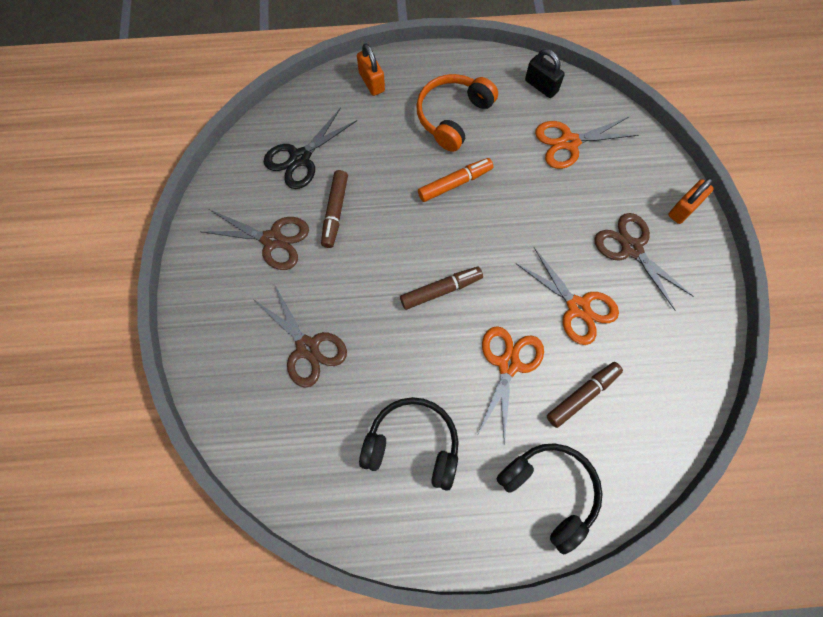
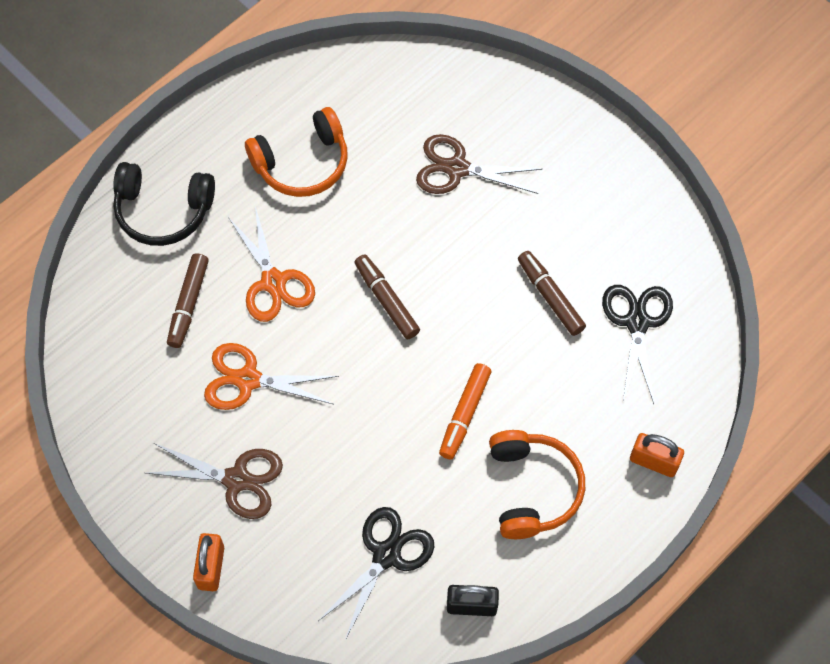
camera: 140 degrees right, 5 degrees down
(272, 240) = (579, 229): brown scissors -> none
(412, 445) = (302, 163): black headphones -> orange headphones
(441, 290) = (386, 300): brown marker -> brown marker turned 120 degrees clockwise
(568, 142) = (387, 555): orange scissors -> black scissors

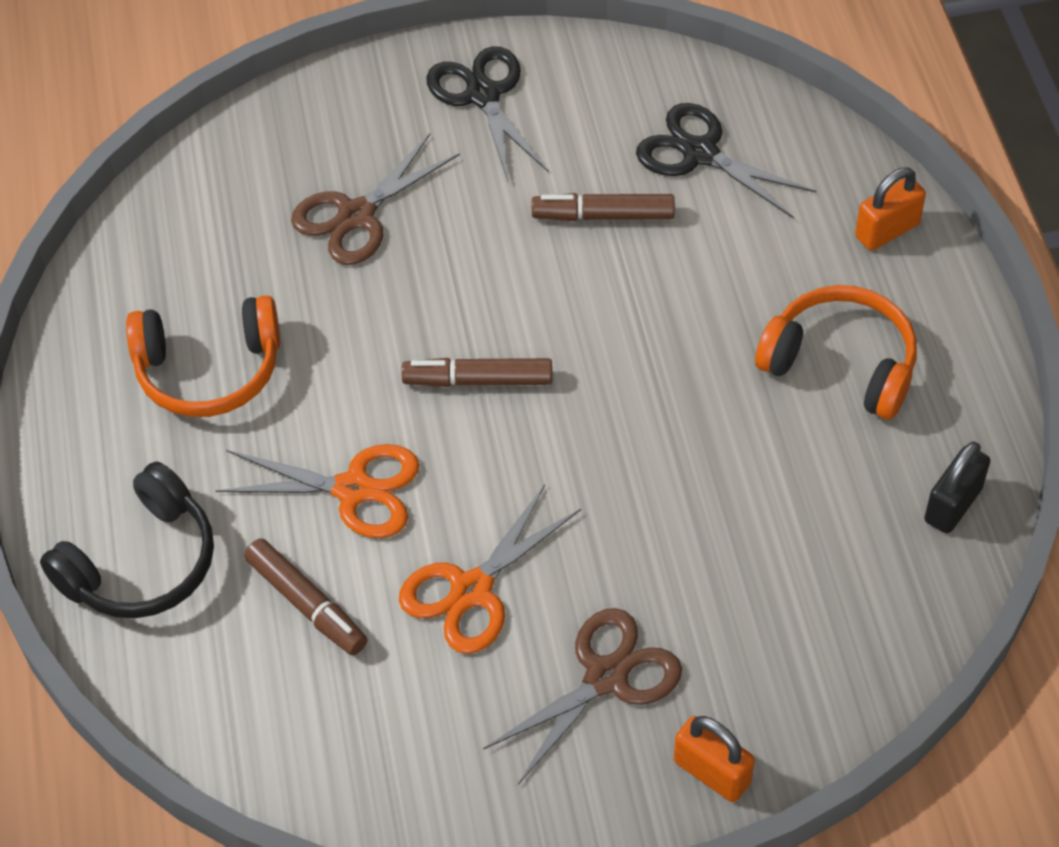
camera: 55 degrees left, 10 degrees down
(302, 163) = (209, 370): orange headphones -> orange headphones turned 75 degrees clockwise
(387, 555) = (827, 560): black scissors -> black scissors (483, 95)
(464, 414) = (694, 380): orange marker -> none

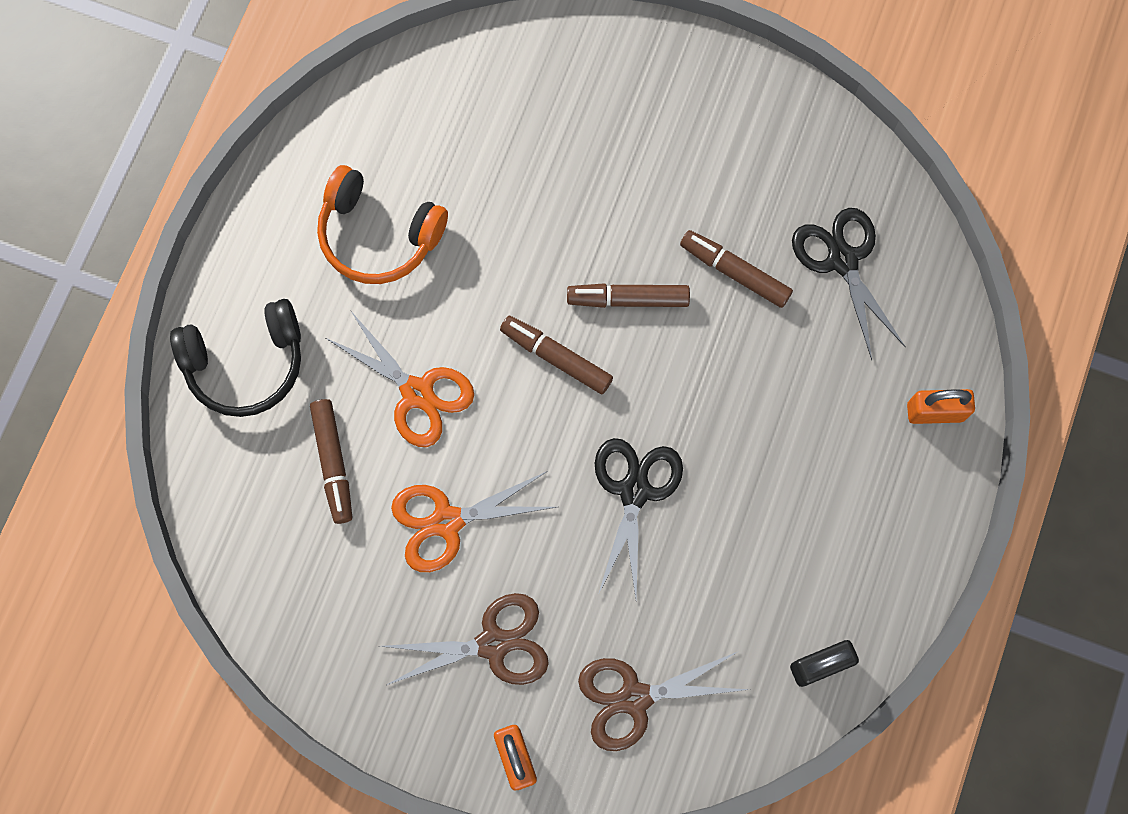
camera: 30 degrees right, 20 degrees up
(356, 216) = (557, 165): brown scissors -> brown scissors (634, 698)
(483, 95) = (716, 111): black scissors -> black scissors (635, 490)
(514, 292) = (628, 299): none -> brown marker
(841, 363) = (821, 503): orange headphones -> none

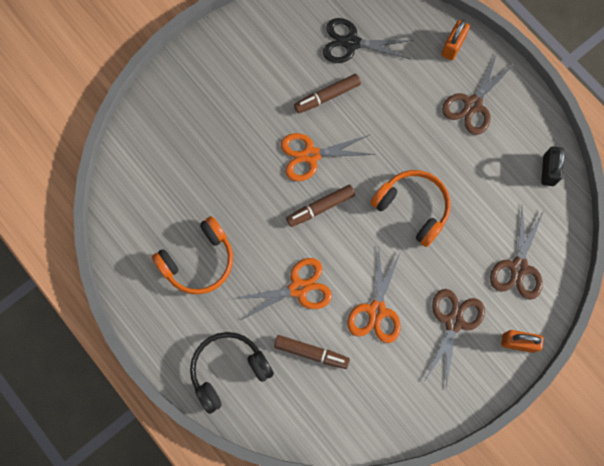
camera: 60 degrees left, 0 degrees up
(246, 363) = (228, 370): black headphones -> black headphones turned 135 degrees counterclockwise
(628, 299) = (310, 155): brown marker -> orange scissors
(635, 490) = (413, 208): black scissors -> orange headphones
(856, 492) = (472, 105): none -> brown scissors

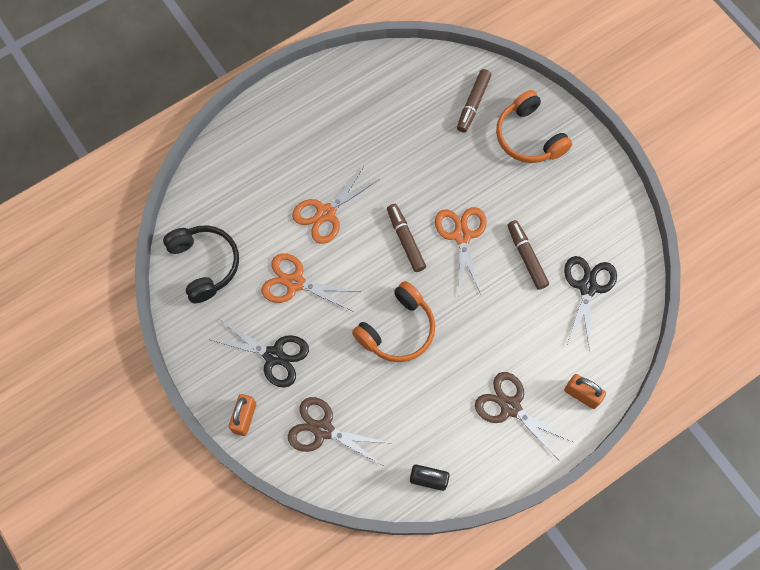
camera: 95 degrees right, 5 degrees down
(198, 261) = (362, 127): orange headphones -> orange headphones (528, 137)
(228, 370) = (255, 147): black headphones -> black headphones (205, 264)
(299, 288) = (325, 213): orange scissors -> orange scissors turned 60 degrees clockwise
(311, 353) = (261, 219): brown marker -> brown marker (473, 104)
(454, 322) = (274, 356): brown scissors -> black scissors

